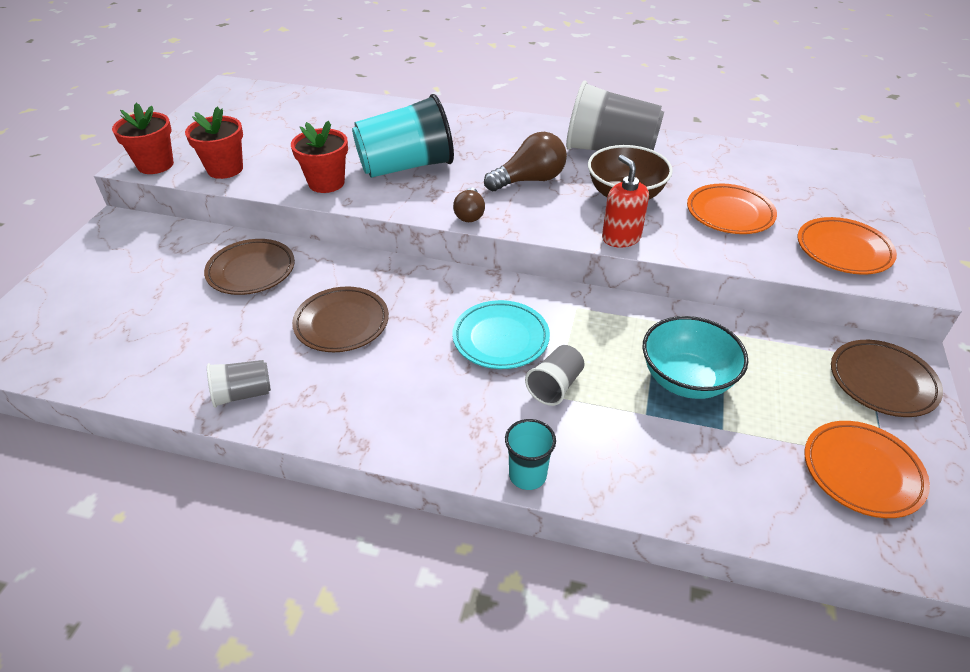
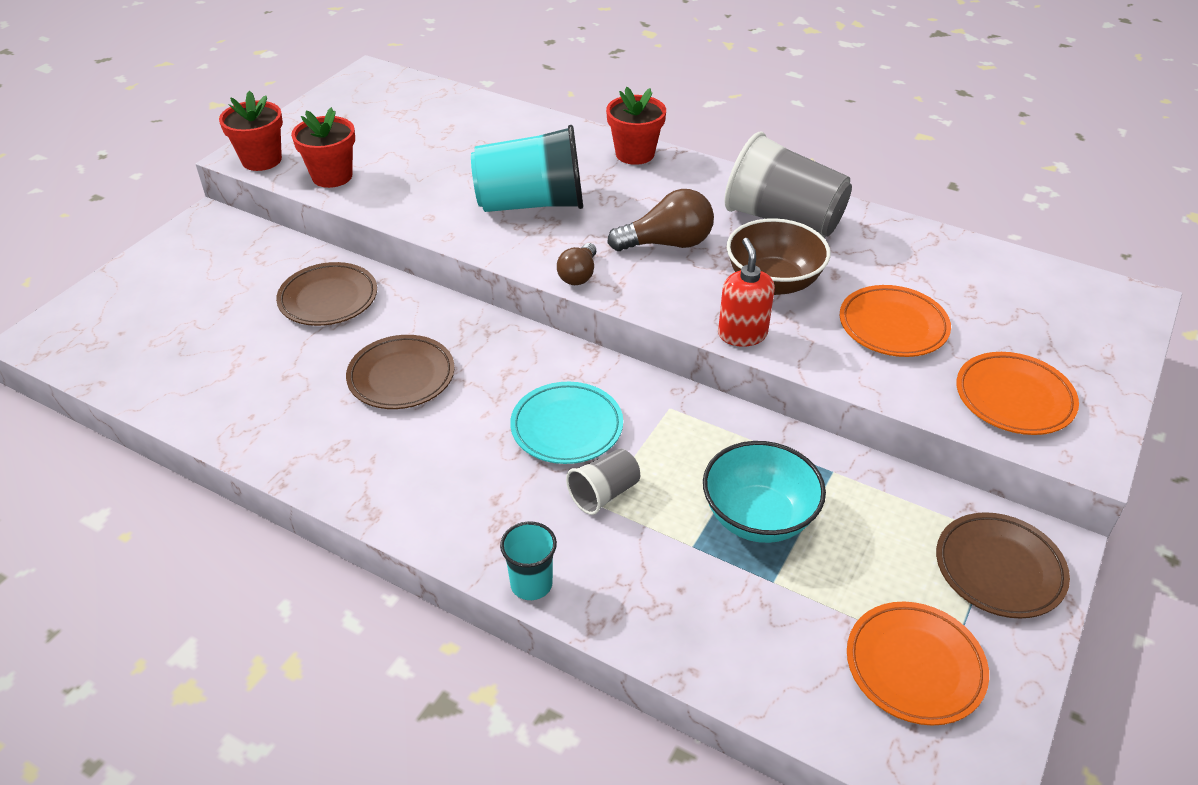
camera: 15 degrees right, 0 degrees up
(243, 394) = (273, 435): grey cup -> none
(326, 183) = (434, 210): red flower pot -> red flower pot (635, 154)

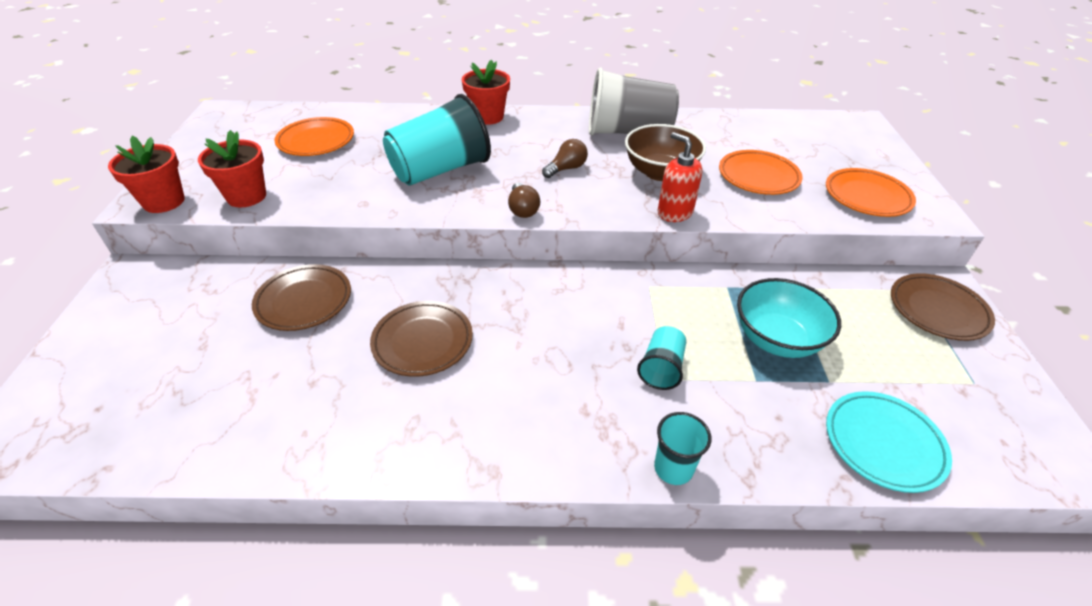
camera: 30 degrees left, 0 degrees up
(567, 427) = (590, 329): turquoise plate -> turquoise plate (883, 444)
(604, 493) = (661, 368): grey cup -> turquoise cup
(667, 243) = (566, 169): brown light bulb -> brown light bulb, size x0.62
(914, 666) = (962, 399): orange plate -> orange plate (316, 141)

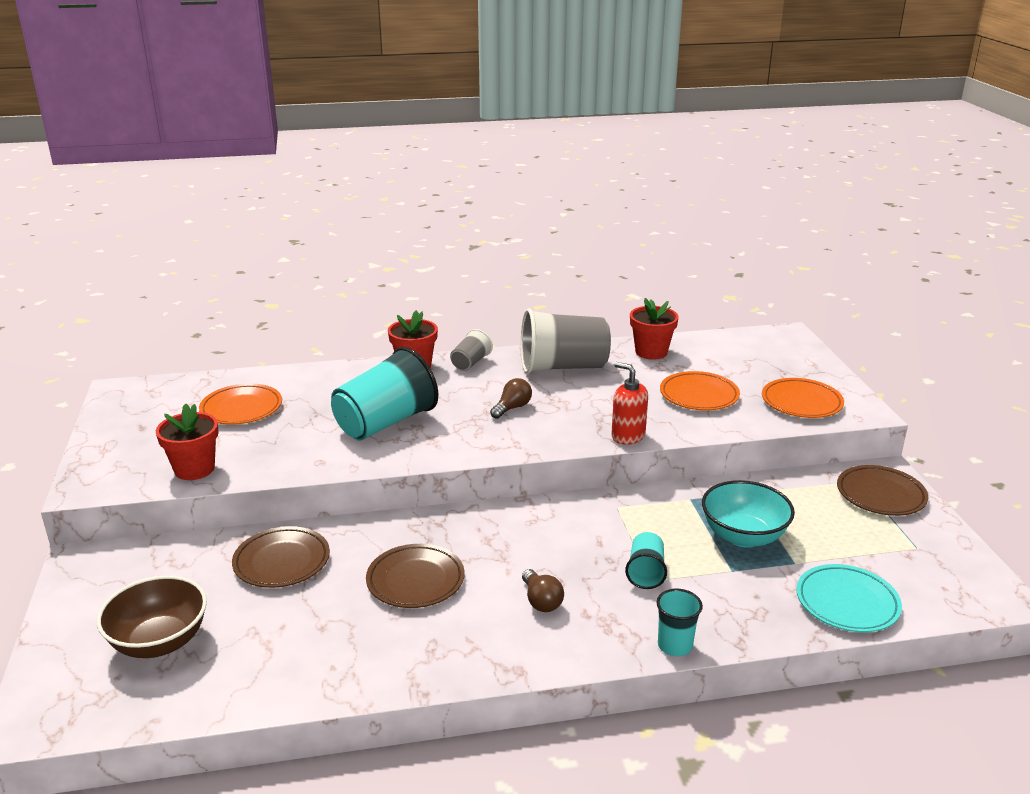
camera: 10 degrees left, 15 degrees down
(164, 201) = (108, 484): red flower pot -> red flower pot (651, 352)
(522, 209) = (482, 449): brown light bulb -> brown light bulb (541, 601)
(541, 119) = (470, 363): none -> grey cup
(660, 172) = (605, 402): brown bowl -> brown bowl (159, 642)

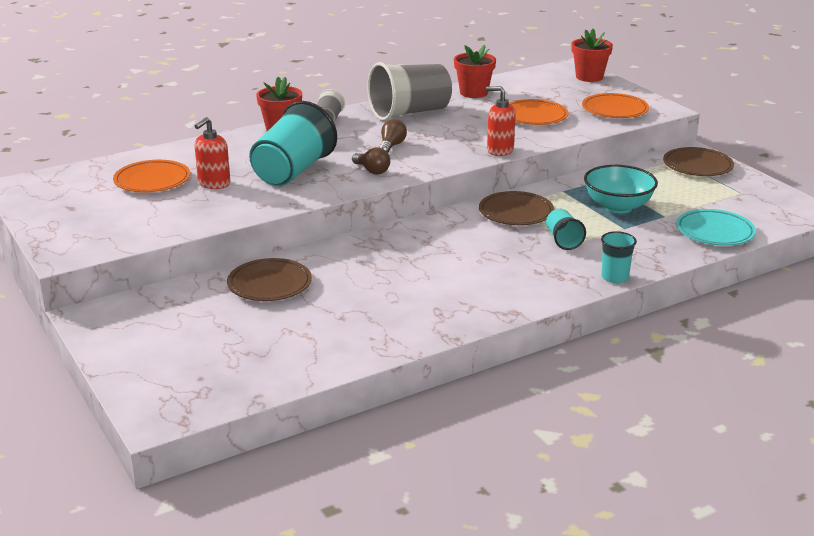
camera: 20 degrees left, 0 degrees up
(159, 642) = (214, 351): brown bowl -> none
(194, 469) = (153, 227): red flower pot -> red flower pot (589, 77)
(296, 424) = (214, 184): none -> red soap dispenser
(415, 580) = (391, 276): brown plate -> brown plate (516, 213)
(541, 601) = (499, 270): brown light bulb -> brown light bulb (372, 171)

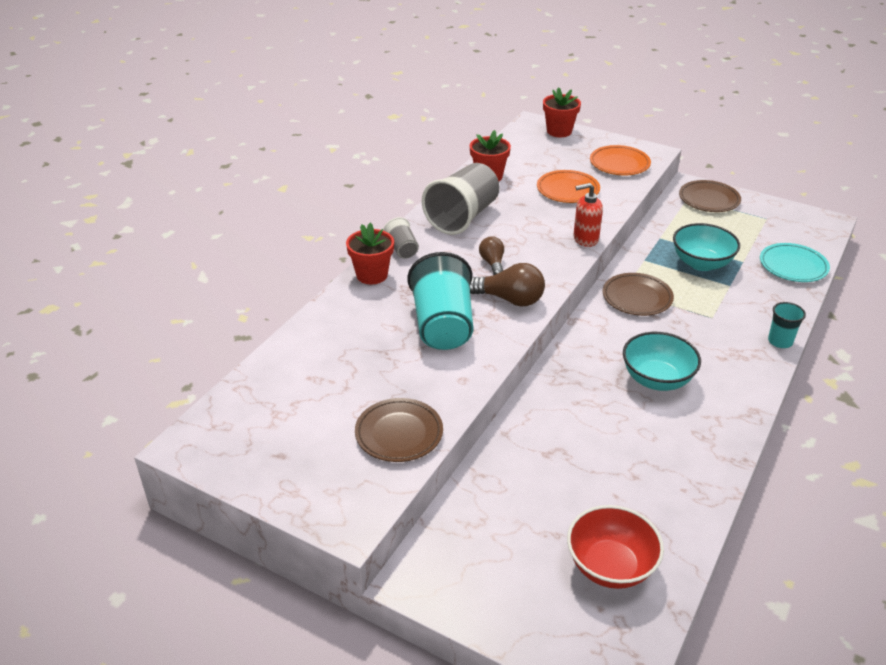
camera: 30 degrees left, 10 degrees up
(152, 181) = (323, 386): orange plate -> none
(214, 184) = (388, 368): red soap dispenser -> none
(243, 359) = (610, 566): none -> red bowl
(269, 285) = (534, 464): brown plate -> brown plate (399, 434)
(372, 171) = (510, 299): brown light bulb -> brown light bulb, size x1.61
(453, 267) = (657, 379): none -> turquoise bowl
(563, 240) = (703, 315): turquoise cup -> none

